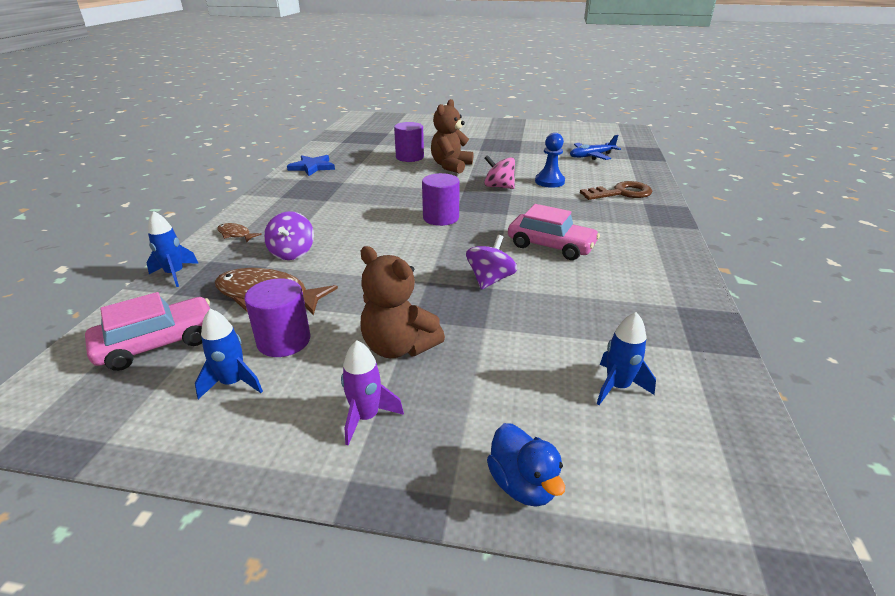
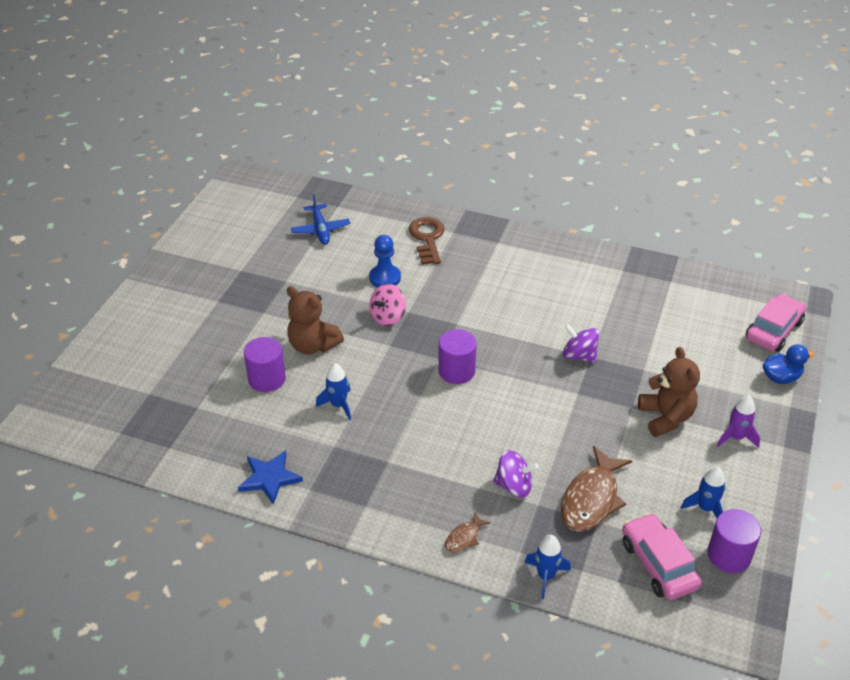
camera: 80 degrees left, 10 degrees up
(284, 341) = (657, 483): purple cylinder -> purple cylinder (729, 555)
(399, 347) = (666, 417): brown teddy bear -> brown teddy bear turned 60 degrees counterclockwise
(551, 246) = (527, 309): pink car -> pink car (773, 330)
(617, 387) = (706, 322): blue rocket -> blue rocket (338, 405)

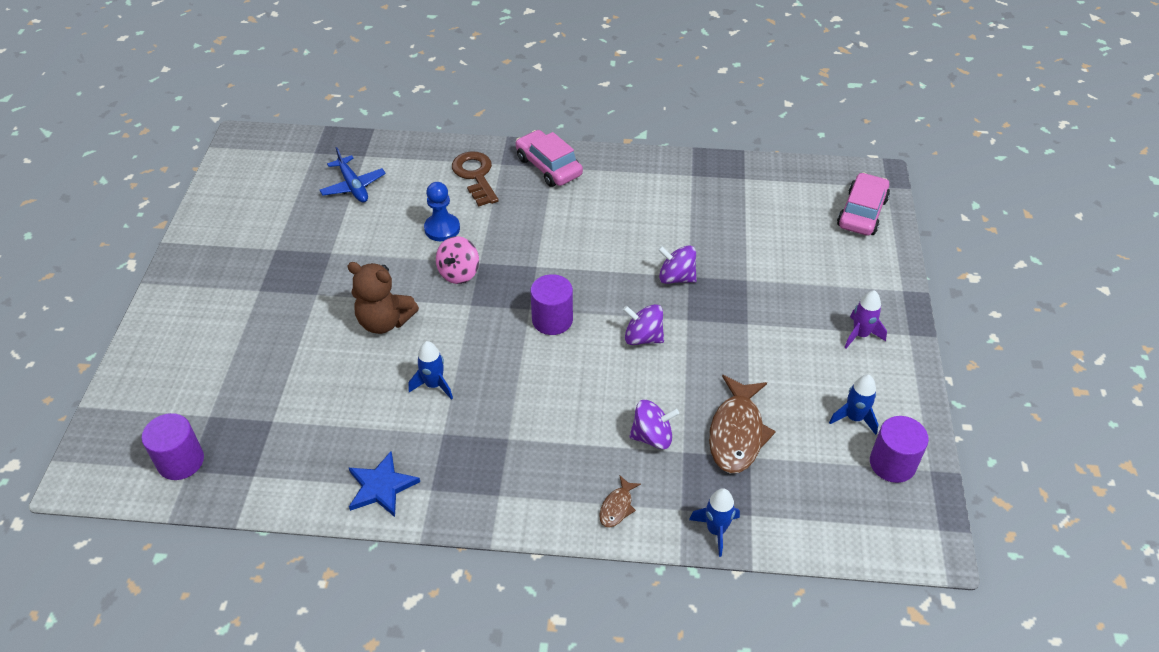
camera: 15 degrees left, 5 degrees up
(267, 379) = (343, 371): purple cylinder -> purple cylinder (180, 461)
(532, 401) = (643, 337): none -> purple spinning top
(658, 564) = (826, 490): pink car -> pink car (548, 166)
(666, 417) = (784, 327): brown teddy bear -> none
(781, 377) = (884, 261): blue duck -> none

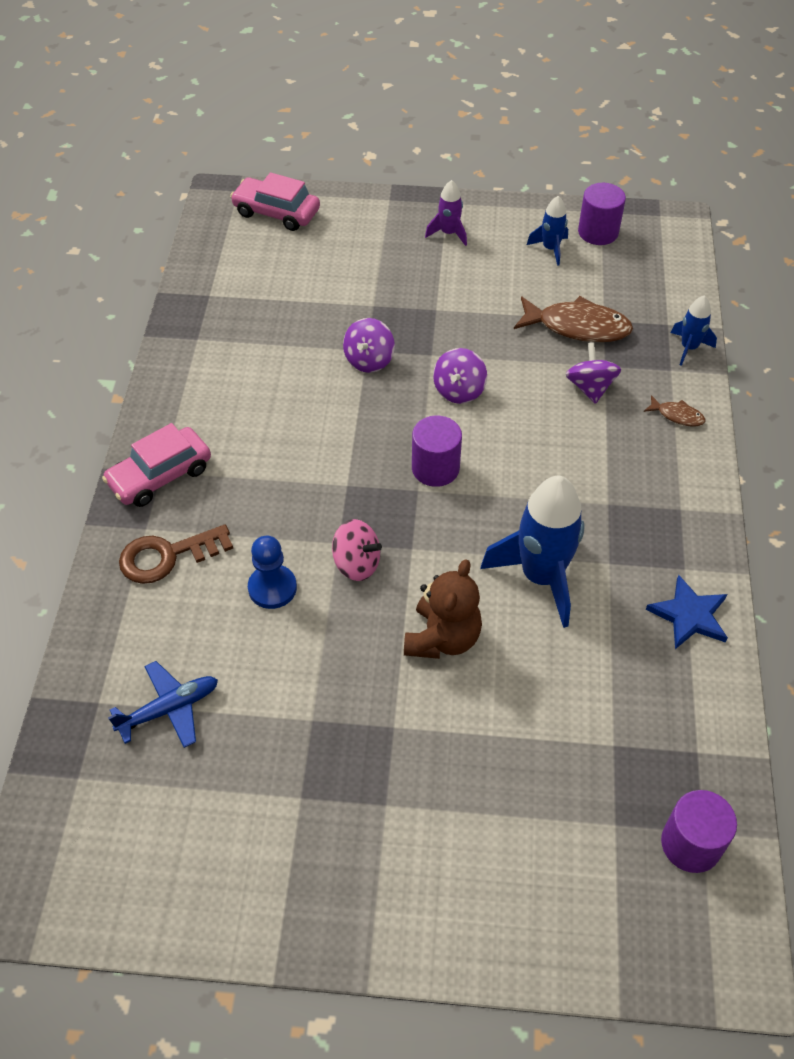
camera: 90 degrees left, 5 degrees up
(434, 385) = (541, 577): blue rocket -> blue rocket, size x1.98

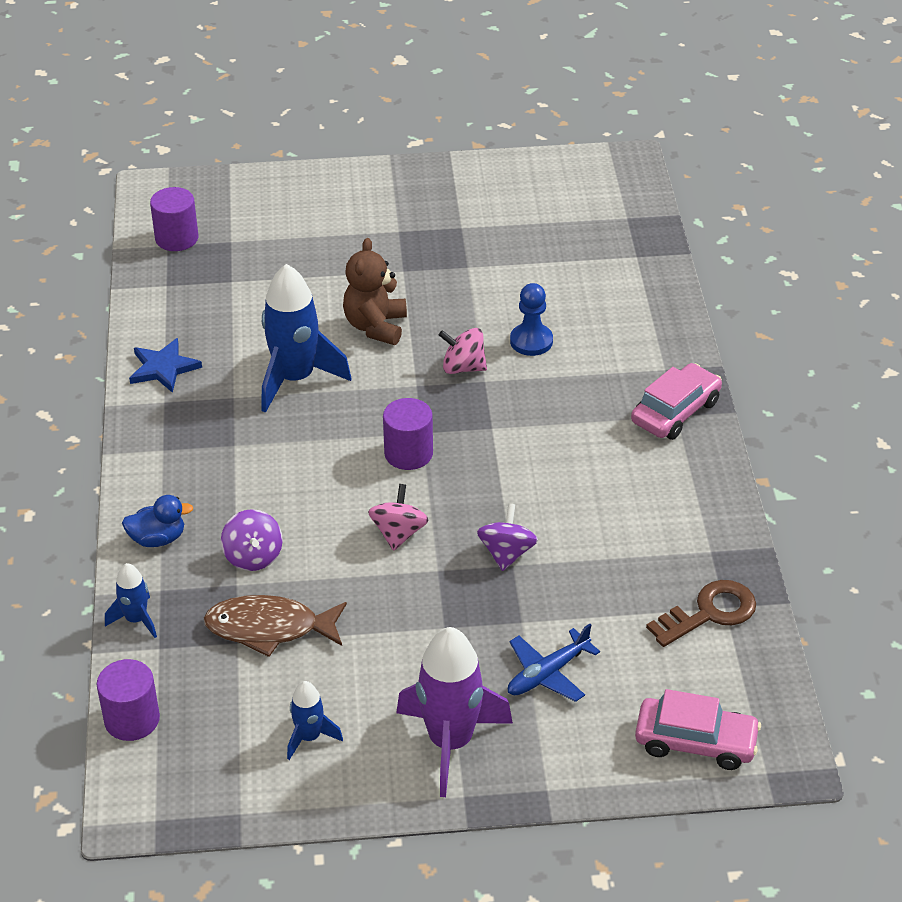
camera: 170 degrees right, 10 degrees down
(168, 556) = (633, 352): brown key -> brown key (709, 613)
(169, 709) = (580, 259): blue plane -> blue plane (547, 674)
(448, 233) = (450, 742): purple rocket -> purple rocket, size x1.98
(459, 390) = (398, 533): purple spinning top -> pink spinning top
(598, 232) = (245, 775): purple cylinder -> purple cylinder (132, 719)
(677, 415) = (158, 539): brown fish -> blue duck

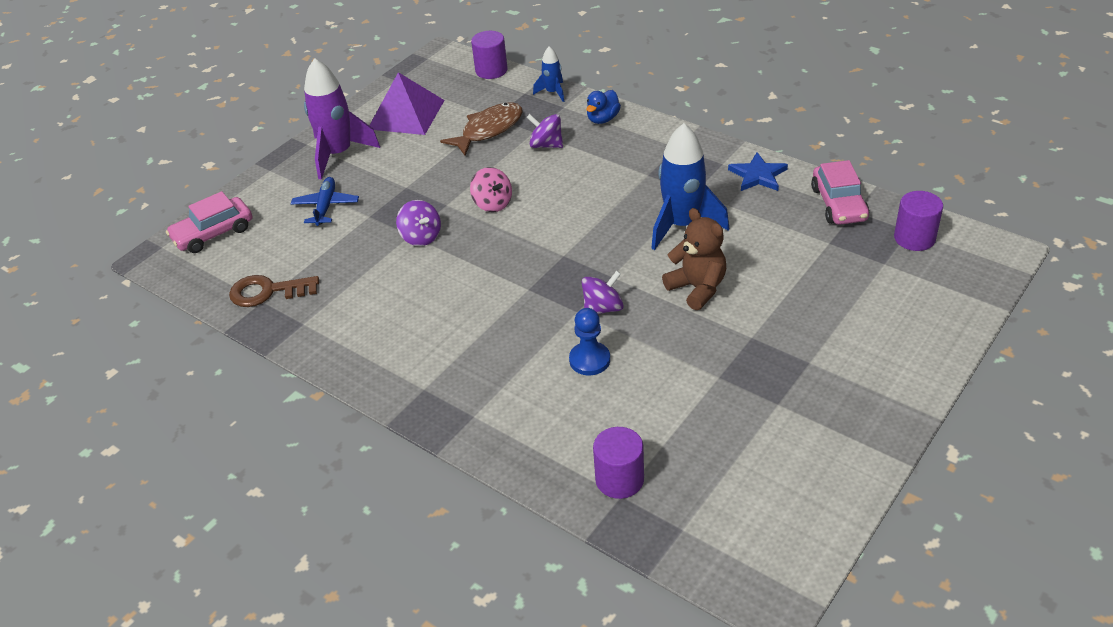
camera: 135 degrees right, 0 degrees up
(309, 737) = (406, 114): blue rocket -> purple pyramid
(408, 453) = (551, 240): purple cylinder -> purple cylinder (619, 479)
(463, 367) = (603, 308): pink spinning top -> purple spinning top
(675, 412) = (427, 391): pink car -> pink car (839, 204)
(709, 613) = (268, 291): brown key -> brown key turned 75 degrees clockwise

